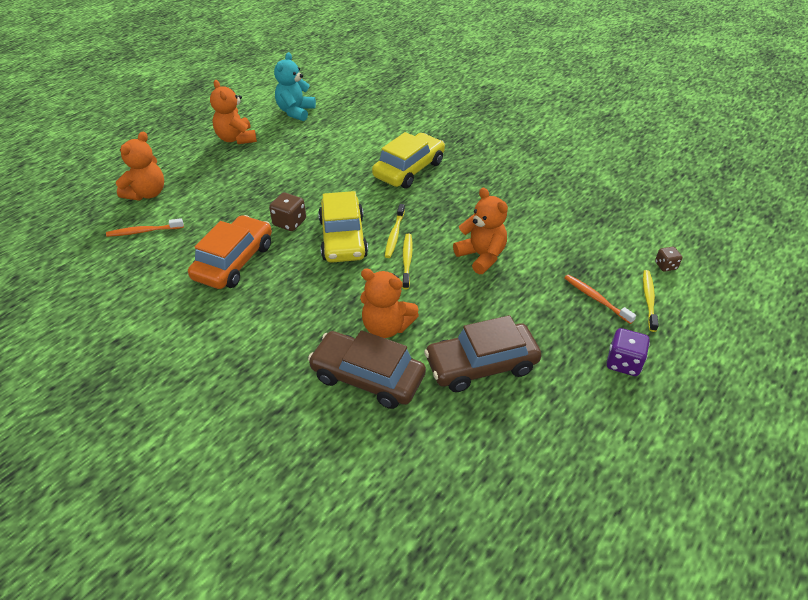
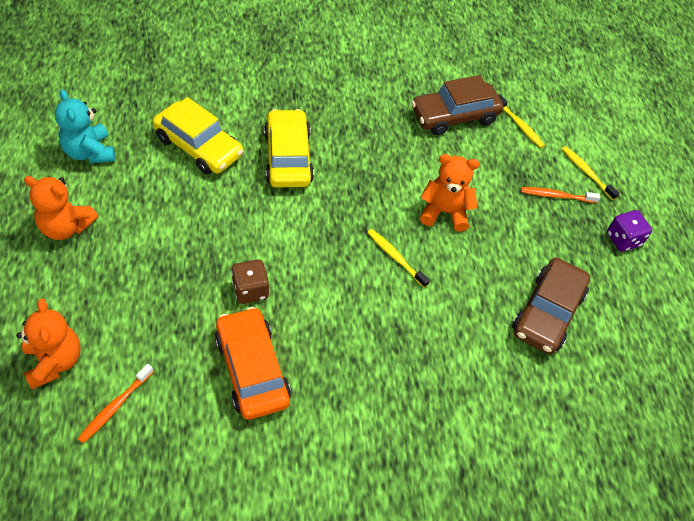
camera: 50 degrees left, 10 degrees up
(343, 238) = (318, 272): yellow car -> yellow car (199, 146)
(367, 377) = (489, 388): brown car -> brown car (454, 116)
(386, 327) = (451, 333): orange teddy bear -> none
(394, 235) = (356, 238): yellow toothbrush -> yellow toothbrush (519, 125)
(665, 266) = (568, 133): brown dice -> none

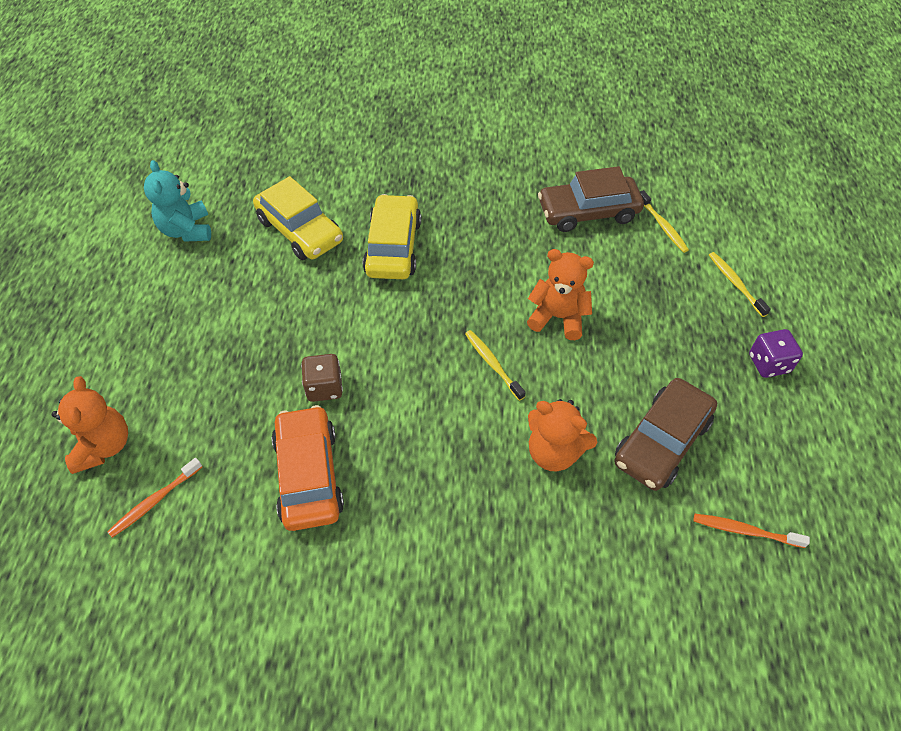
camera: 15 degrees right, 0 degrees up
(66, 227) = (146, 306): orange teddy bear -> orange teddy bear (554, 452)
(556, 196) = (694, 308): orange toothbrush -> orange toothbrush (745, 531)

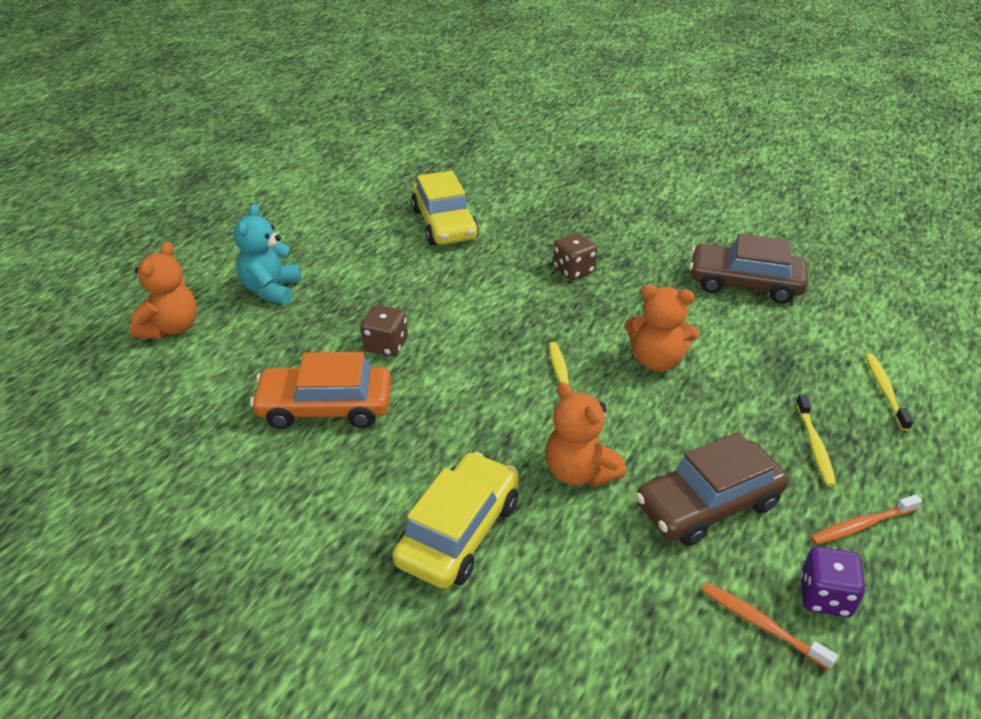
camera: 25 degrees right, 15 degrees down
(154, 501) = (182, 381): orange toothbrush -> orange toothbrush (861, 525)
(187, 230) = (346, 198): turquoise teddy bear -> turquoise teddy bear (271, 289)
(309, 475) = (325, 407): orange car -> orange car turned 105 degrees counterclockwise
(393, 247) = (523, 258): yellow car -> yellow car (459, 531)
(444, 245) = (573, 270): none -> brown dice
(558, 317) = (656, 360): orange teddy bear -> orange teddy bear turned 150 degrees clockwise
(662, 226) = (824, 317): yellow toothbrush -> yellow toothbrush (814, 446)
(768, 363) = (885, 476): purple dice -> purple dice (825, 596)

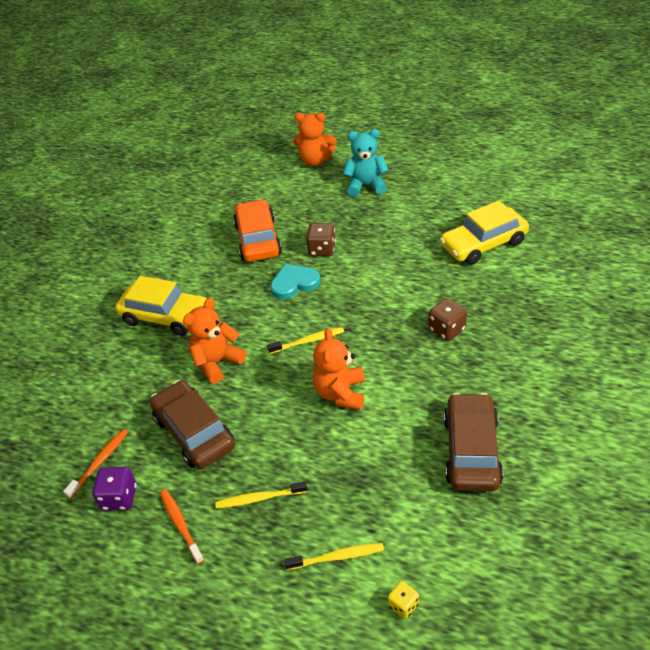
camera: 85 degrees right, 5 degrees up
(444, 379) = (294, 283): none -> turquoise heart
(930, 353) = (403, 605): none -> yellow dice

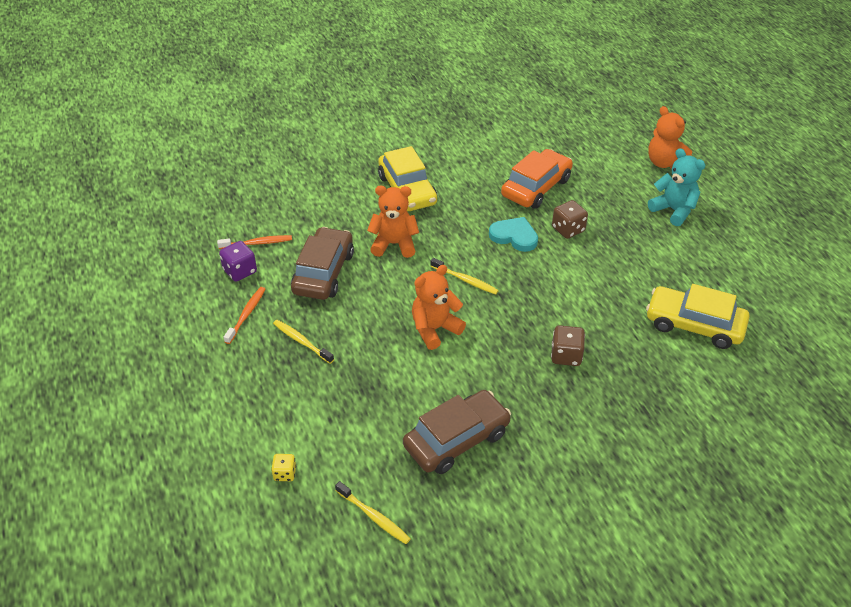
camera: 45 degrees right, 0 degrees up
(337, 557) = (292, 413): yellow toothbrush -> yellow toothbrush (374, 517)

